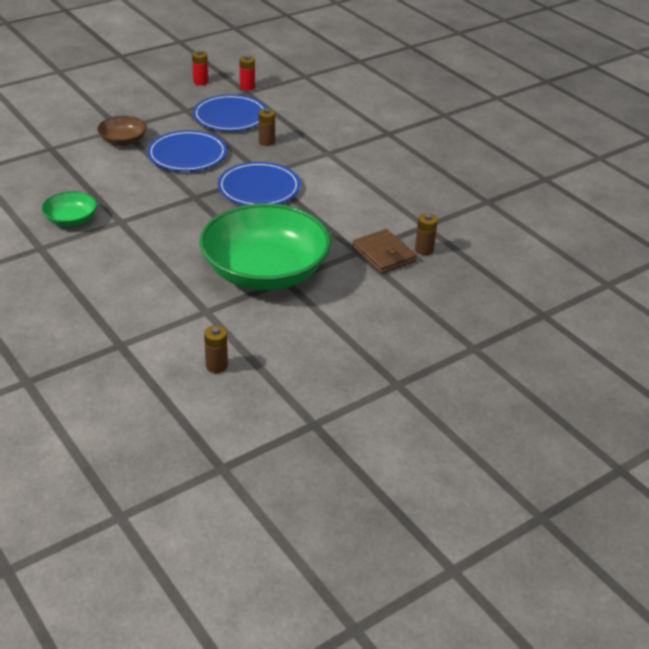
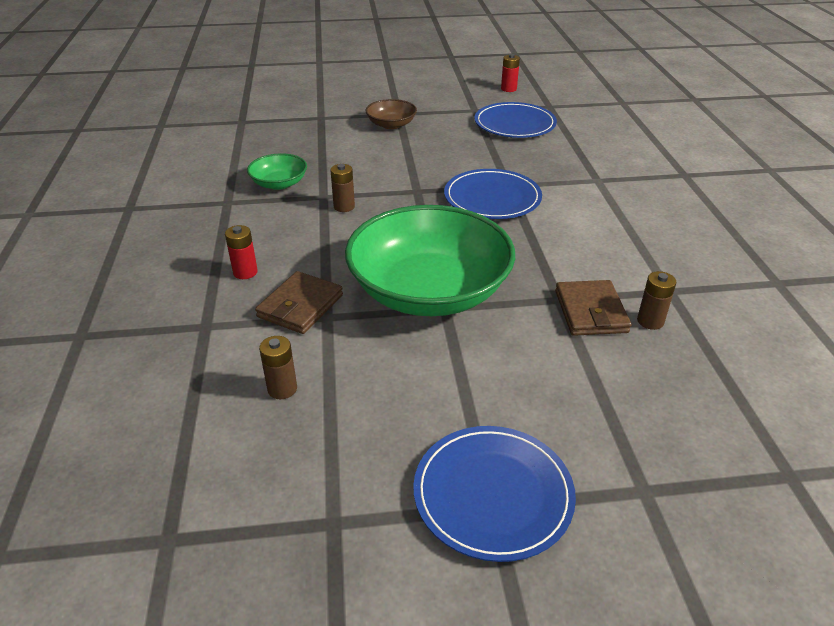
camera: 30 degrees right, 0 degrees up
(180, 310) = (300, 306): none -> brown wallet
(187, 154) = (442, 149): blue plate -> blue plate (493, 494)
(247, 87) = (553, 101): red battery -> red battery (245, 272)
(266, 142) = (535, 154): brown battery -> brown battery (344, 207)

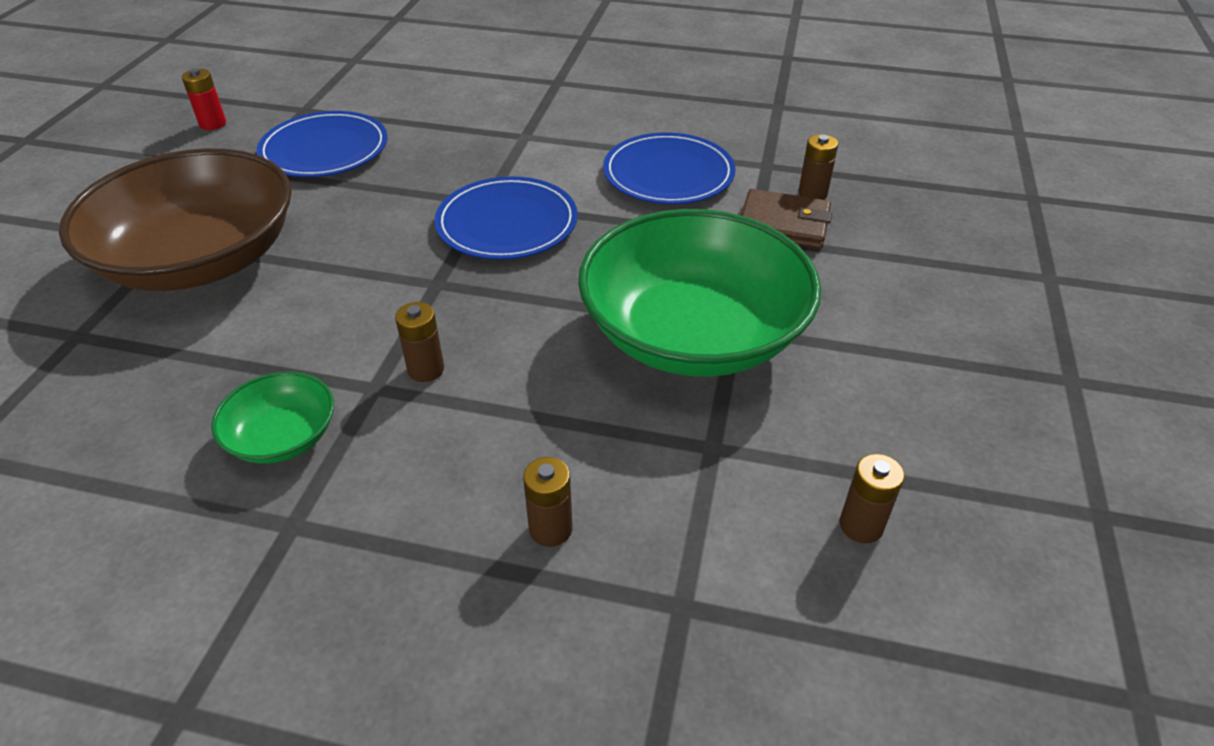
camera: 70 degrees left, 5 degrees up
(245, 272) = (550, 529): red battery -> brown battery
(300, 306) = (675, 472): brown wallet -> none
(391, 124) = (200, 259): brown bowl -> brown bowl, size x2.24
(493, 494) = (1056, 375): blue plate -> blue plate (668, 174)

